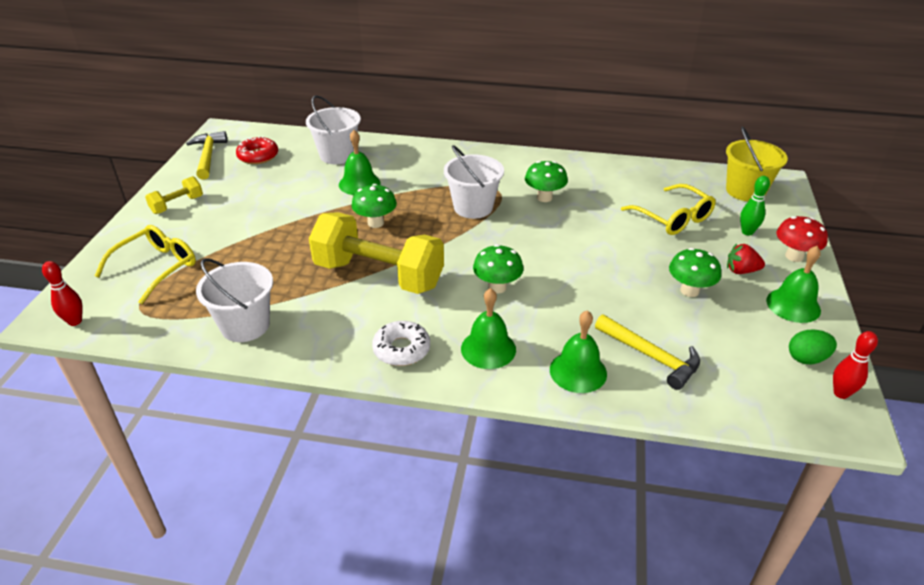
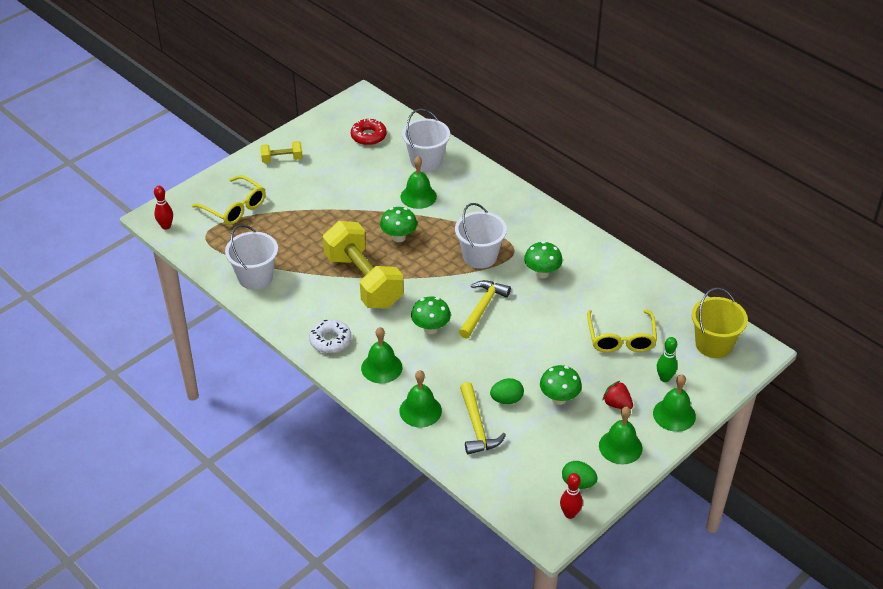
camera: 35 degrees right, 5 degrees up
(156, 268) = (235, 208): yellow glasses -> yellow glasses turned 60 degrees clockwise
(208, 156) = (334, 120): yellow hammer -> yellow hammer (482, 308)
(646, 316) = (506, 400): none -> green egg
(794, 256) = (674, 415): red mushroom -> green bell

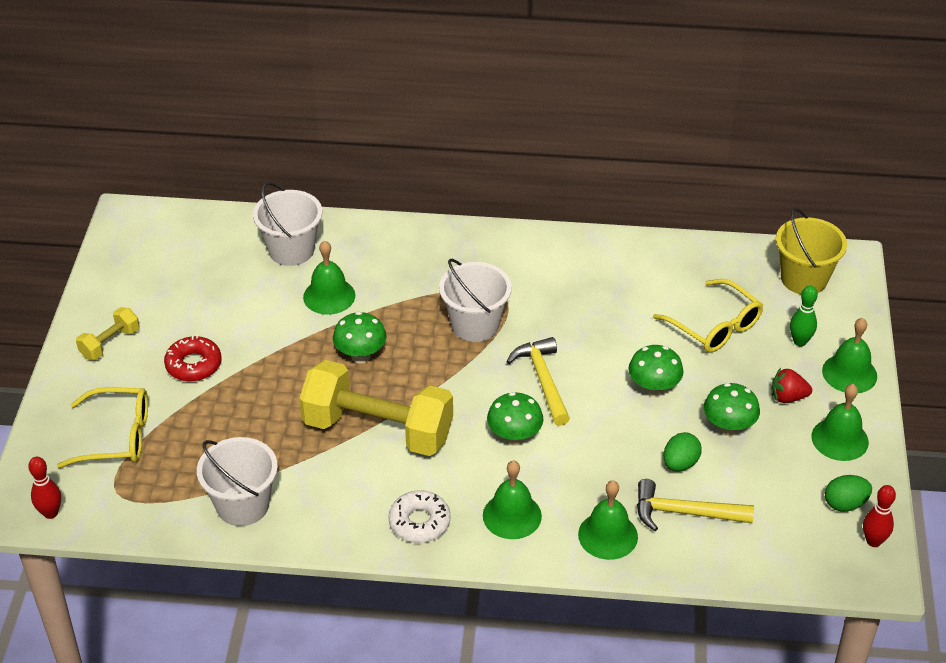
camera: 40 degrees left, 0 degrees up
(368, 136) = (188, 258): red donut -> red donut (193, 365)
(477, 426) = (684, 513): yellow hammer -> yellow hammer turned 150 degrees clockwise
(542, 273) = (560, 304): green mushroom -> green mushroom (653, 389)

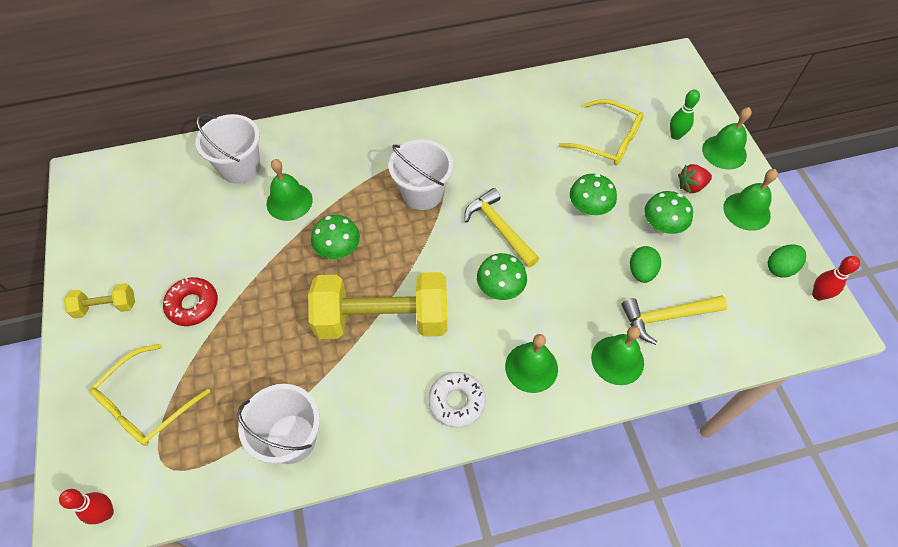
camera: 20 degrees left, 15 degrees up
(110, 343) = (106, 306): yellow dumbbell -> yellow dumbbell turned 60 degrees clockwise
(117, 437) = (145, 404): yellow glasses -> yellow glasses turned 150 degrees clockwise
(804, 279) = (652, 82): yellow bucket -> none

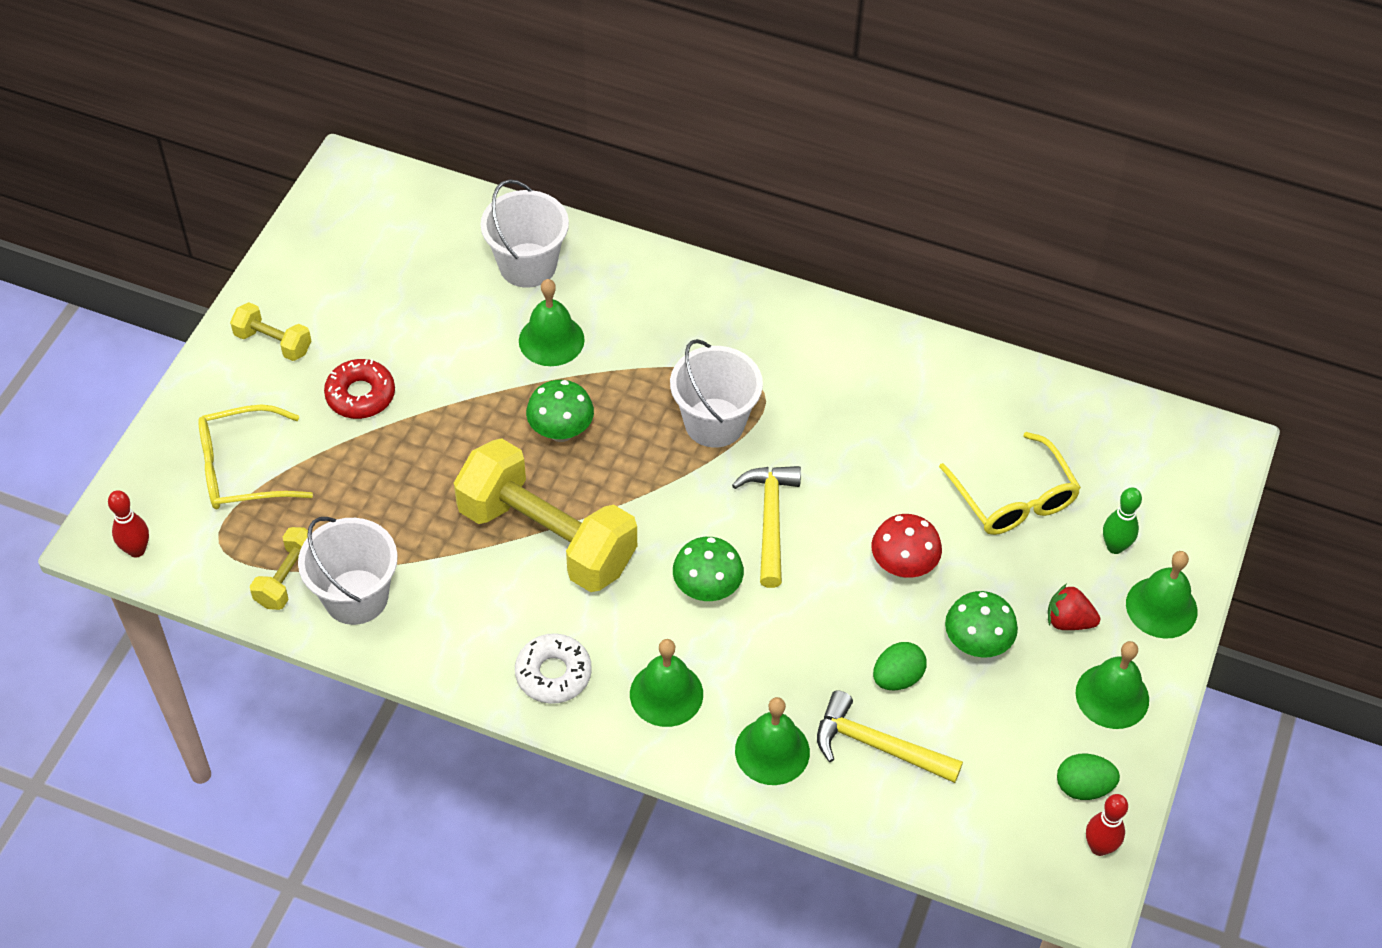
camera: 35 degrees right, 5 degrees down
(234, 457) = (288, 578): none -> yellow dumbbell
(588, 209) = (903, 566): green mushroom -> red mushroom

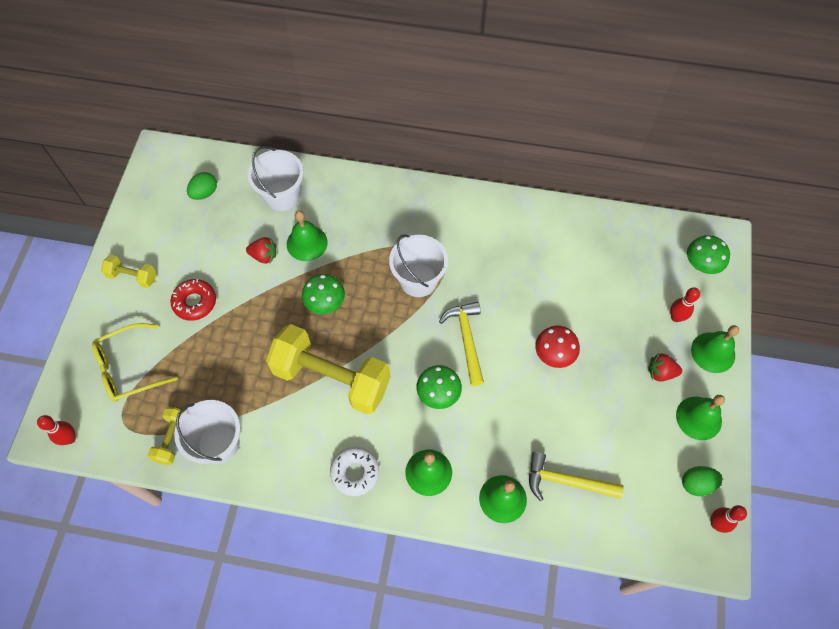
camera: 10 degrees left, 10 degrees up
(481, 347) = (264, 256): none -> red strawberry
(897, 678) = (567, 432): green egg -> green egg (204, 193)
(976, 644) = (610, 399): green mushroom -> green mushroom (700, 265)
(1014, 498) = (609, 297): yellow glasses -> none
(1115, 547) = (676, 317): green bowling pin -> red bowling pin

